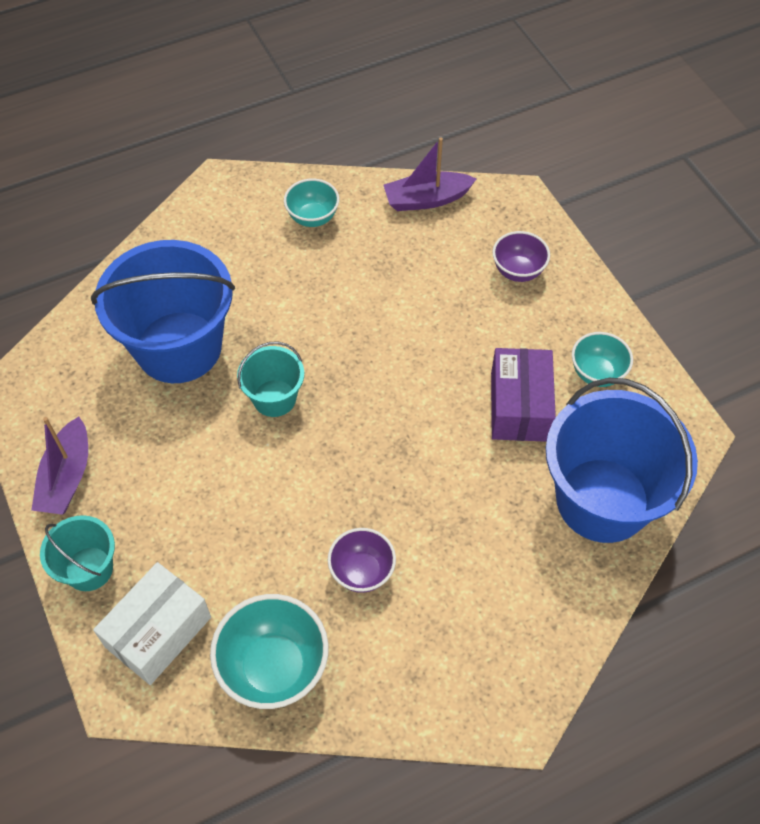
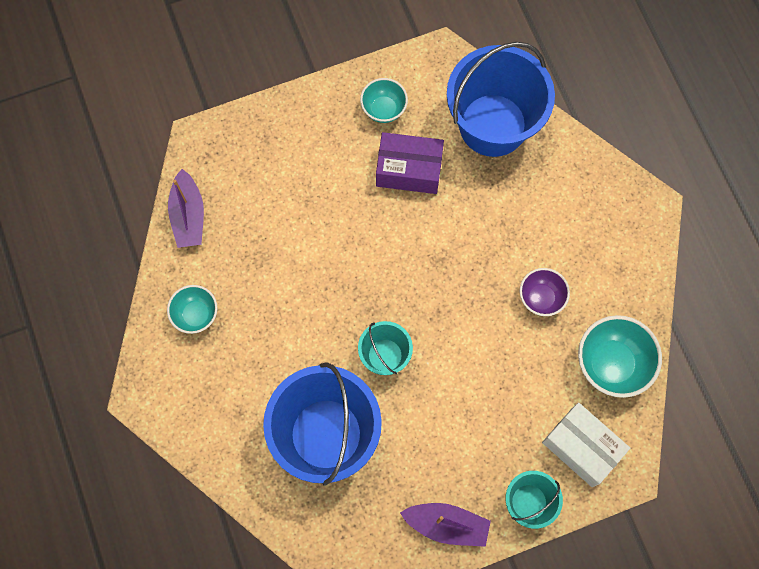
camera: 85 degrees left, 15 degrees up
(518, 271) = (277, 152): purple bowl -> none

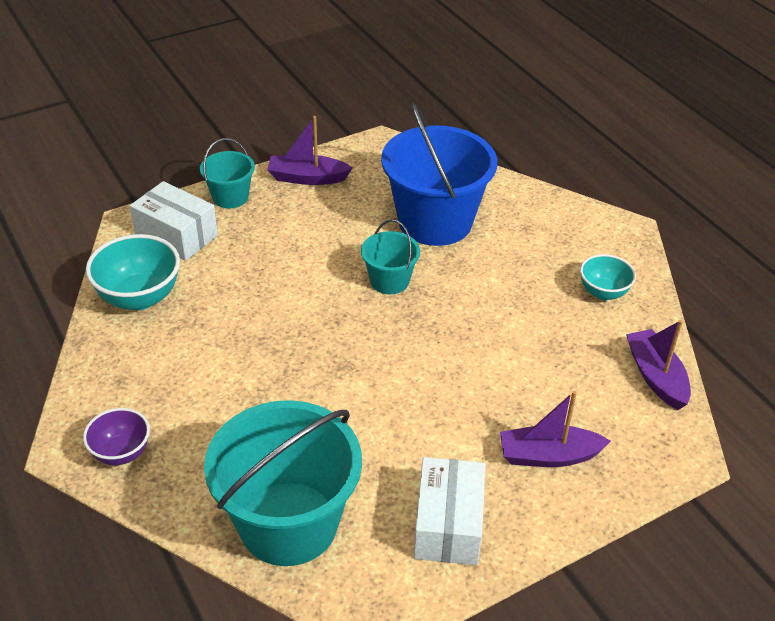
camera: 170 degrees right, 30 degrees down
(298, 154) = (548, 456): none -> purple boat
(383, 109) = (448, 525): turquoise bowl -> white box
(409, 170) = (397, 455): purple box -> none
(493, 125) = (288, 523): blue bucket -> turquoise bucket
(541, 298) = (218, 344): purple bowl -> purple bowl (121, 453)

